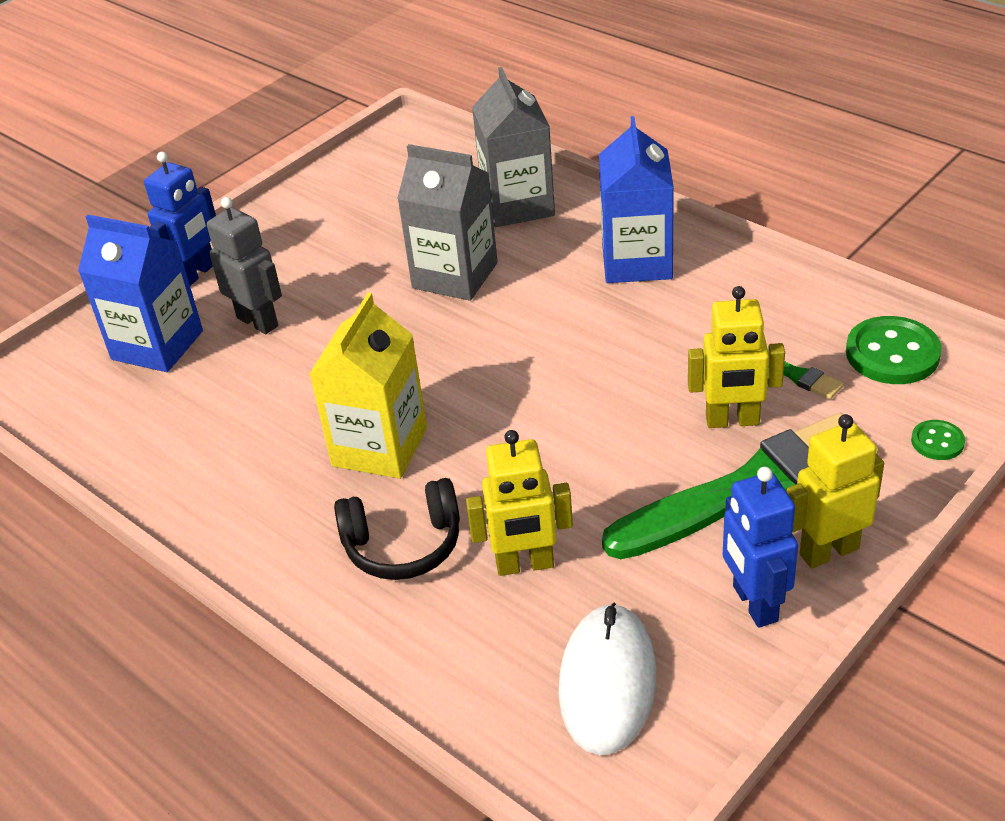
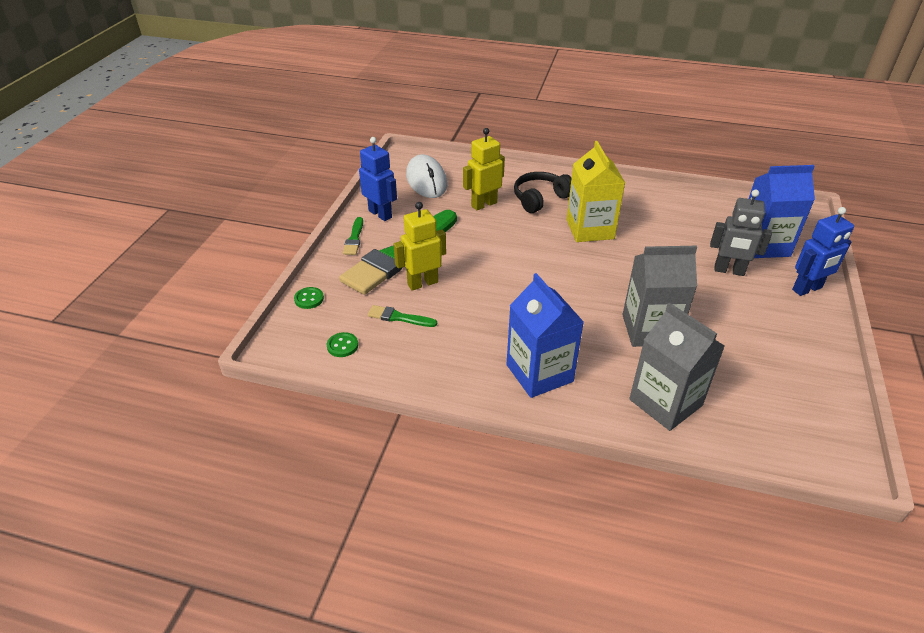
camera: 150 degrees right, 0 degrees up
(196, 274) = (807, 289): blue robot -> blue robot turned 120 degrees counterclockwise
(828, 551) = (354, 239): yellow robot -> green brush
(892, 354) = (342, 346): green button -> green button, size x0.52

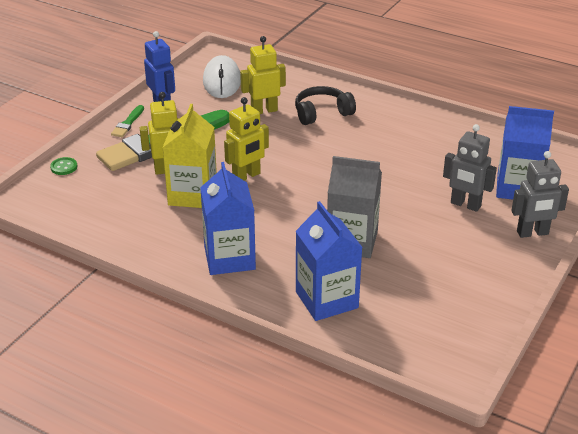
camera: 15 degrees right, 5 degrees down
(342, 346) = (73, 208): green button -> none
(399, 317) = (132, 194): green brush -> none
(505, 276) = (246, 176): none -> yellow robot
(590, 229) = (352, 148): yellow carton -> yellow carton (192, 194)
(665, 402) = (326, 300): grey carton -> blue carton
(807, 289) = (532, 233): blue robot -> grey robot

